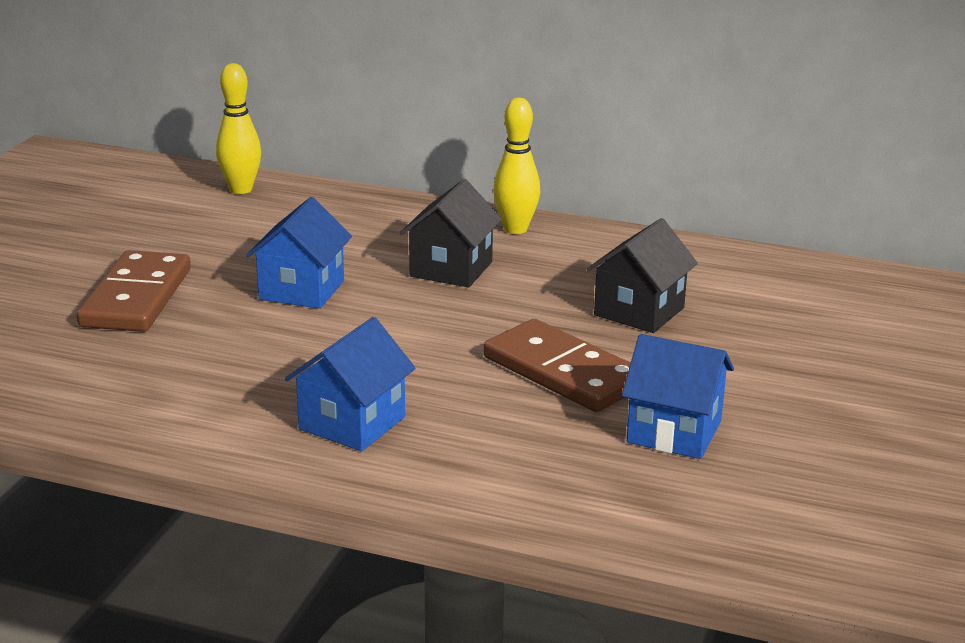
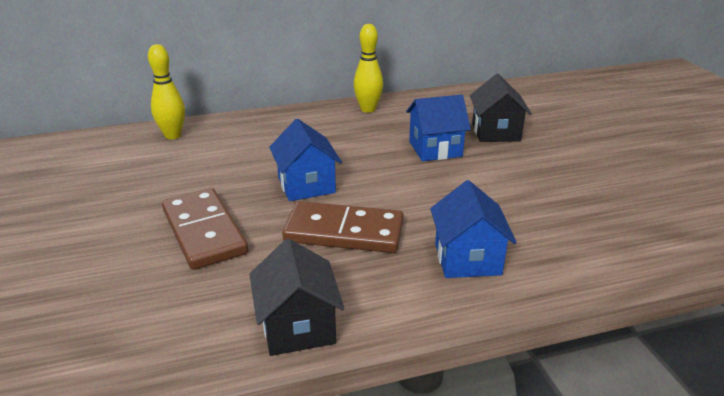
camera: 35 degrees left, 5 degrees up
(451, 269) = (370, 142): black house -> black house (298, 327)
(563, 372) = (518, 178): brown domino -> brown domino (344, 232)
(674, 432) = (617, 189): blue house -> blue house (435, 149)

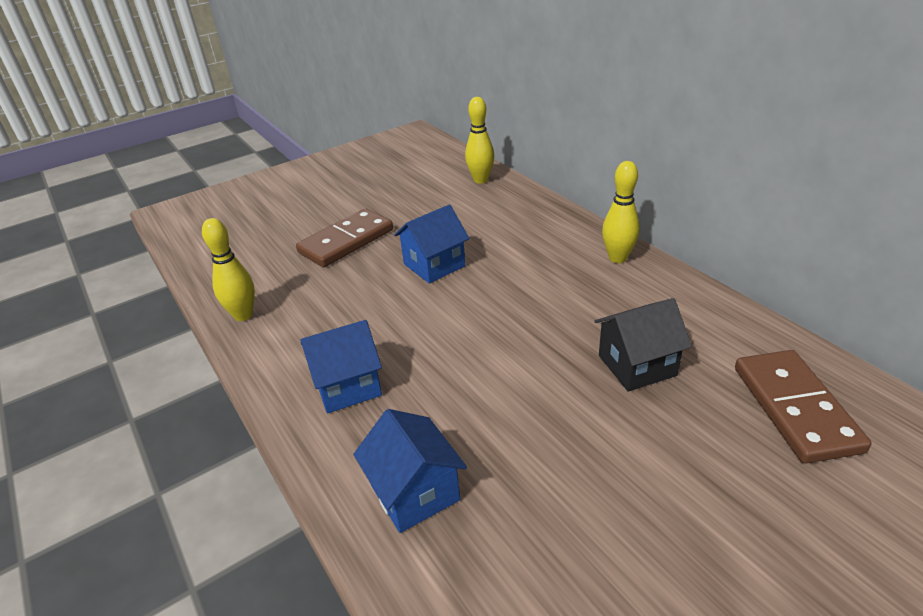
camera: 75 degrees right, 5 degrees up
(298, 327) = (243, 315): black house -> yellow bowling pin
(344, 232) = (368, 304): brown domino -> brown domino (795, 408)
(435, 149) = (556, 324): blue house -> blue house (415, 493)

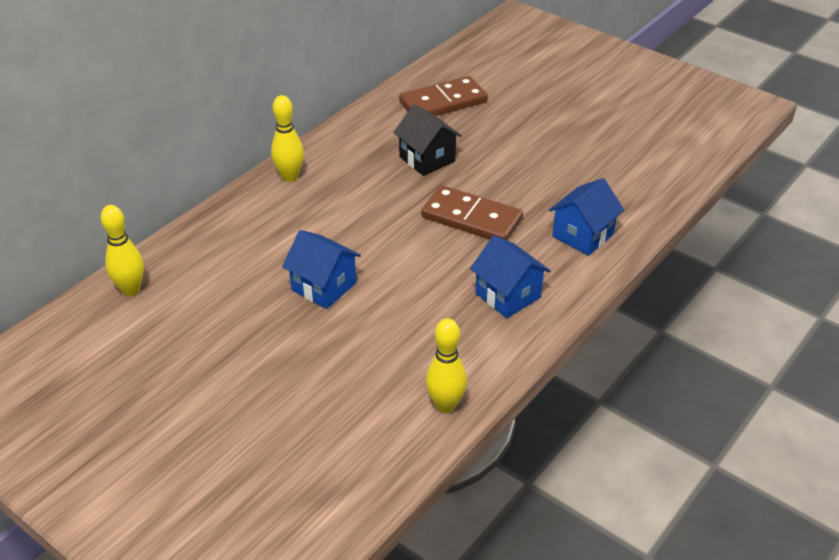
camera: 110 degrees left, 5 degrees up
(346, 241) = (289, 370): brown domino -> brown domino (471, 218)

